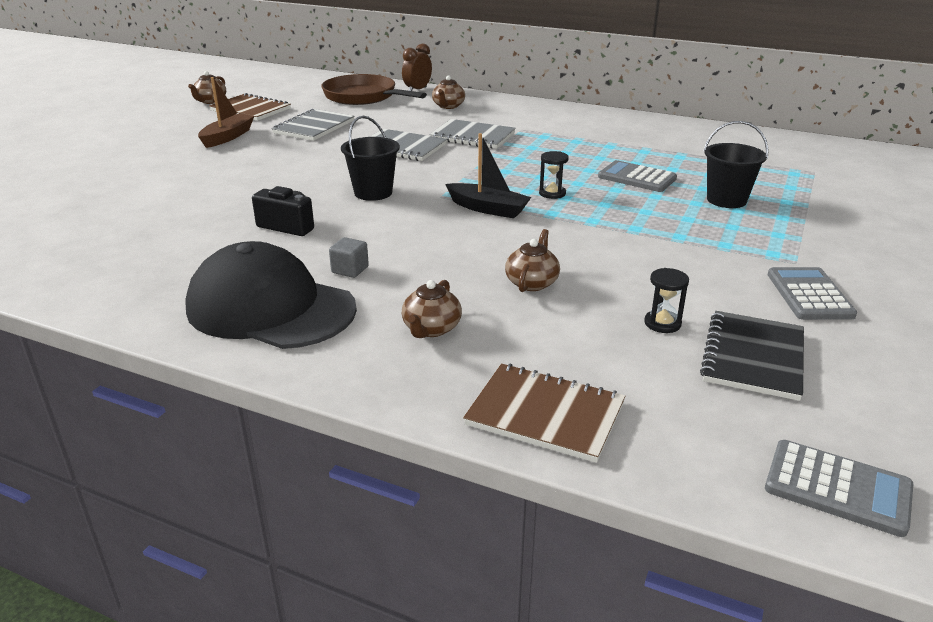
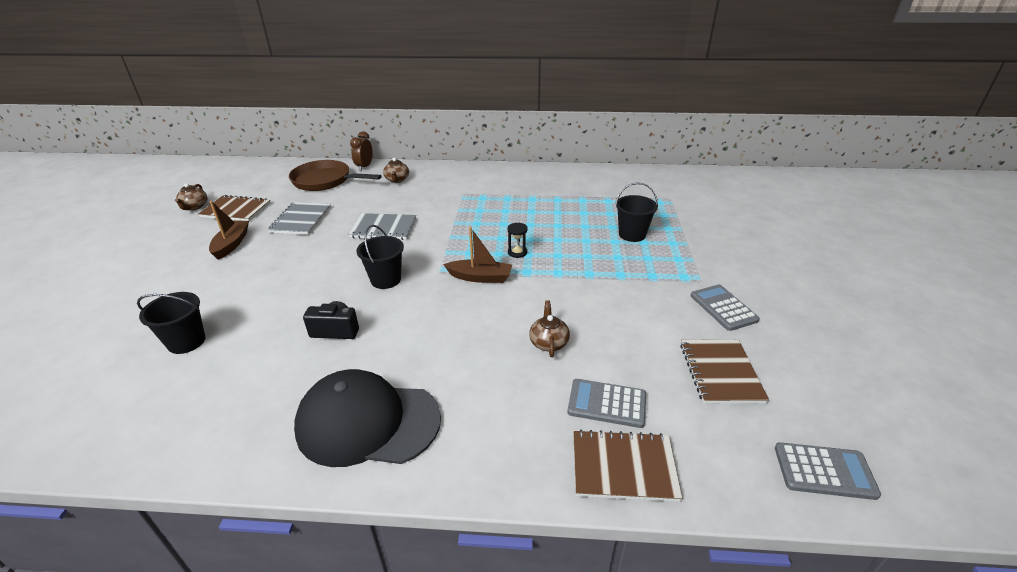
camera: 20 degrees left, 5 degrees up
(133, 208) = (186, 342): none -> black bucket
(350, 270) = (410, 364): grey cube -> none
(431, 329) = (502, 408): brown teapot -> none
(472, 136) = (431, 207): grey notebook -> none
(488, 209) = (480, 277): black boat -> brown boat
(637, 178) = (565, 226): grey calculator -> grey calculator (607, 403)
(662, 323) = (652, 358): black hourglass -> none
(753, 357) = (720, 372): black notebook -> brown notebook

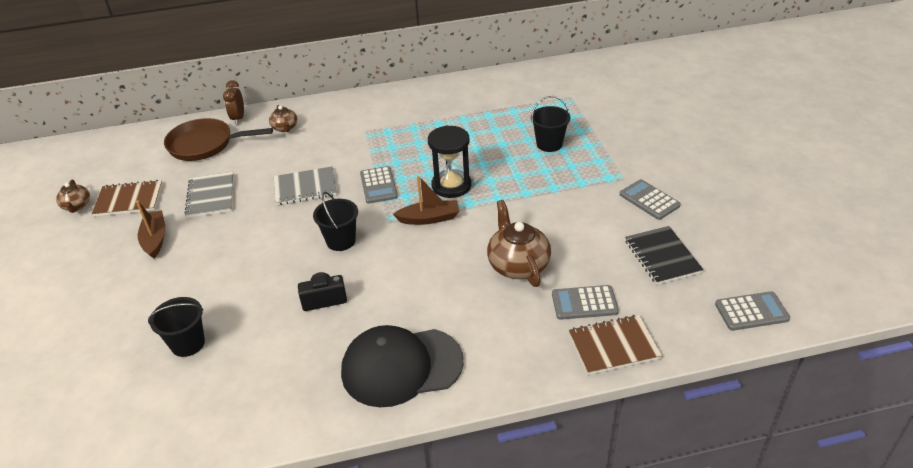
camera: 15 degrees left, 5 degrees up
(449, 239) = (378, 185): none -> grey calculator
(517, 252) = (451, 185): black hourglass -> black hourglass, size x2.08
(548, 342) = (518, 265): brown teapot -> brown teapot, size x1.79
(720, 372) = (662, 256): brown notebook -> black notebook

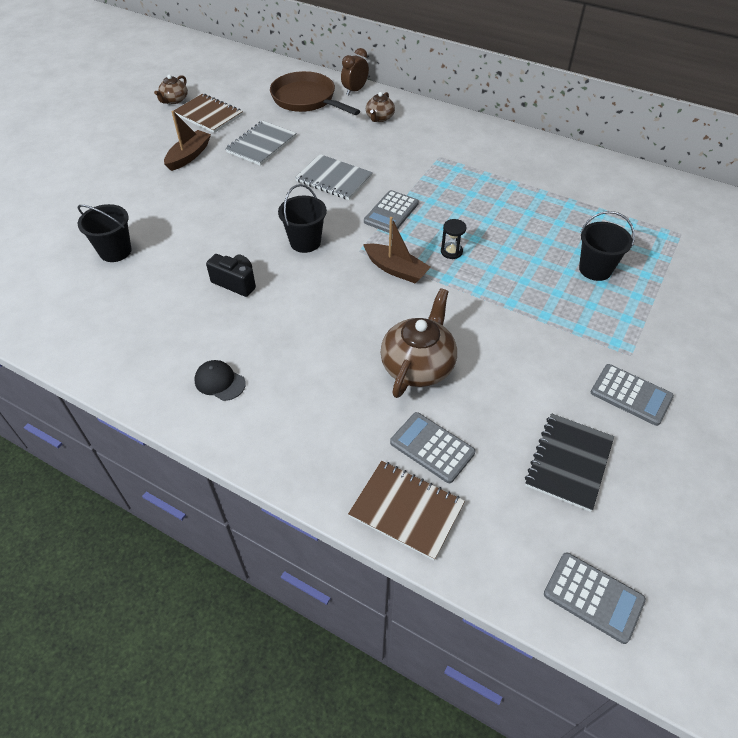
camera: 40 degrees right, 10 degrees up
(401, 366) = (219, 382): black cap -> black cap, size x0.41
(451, 185) = (451, 251): black hourglass -> black hourglass, size x0.48
(649, 200) = (631, 395): grey calculator -> grey calculator turned 120 degrees clockwise

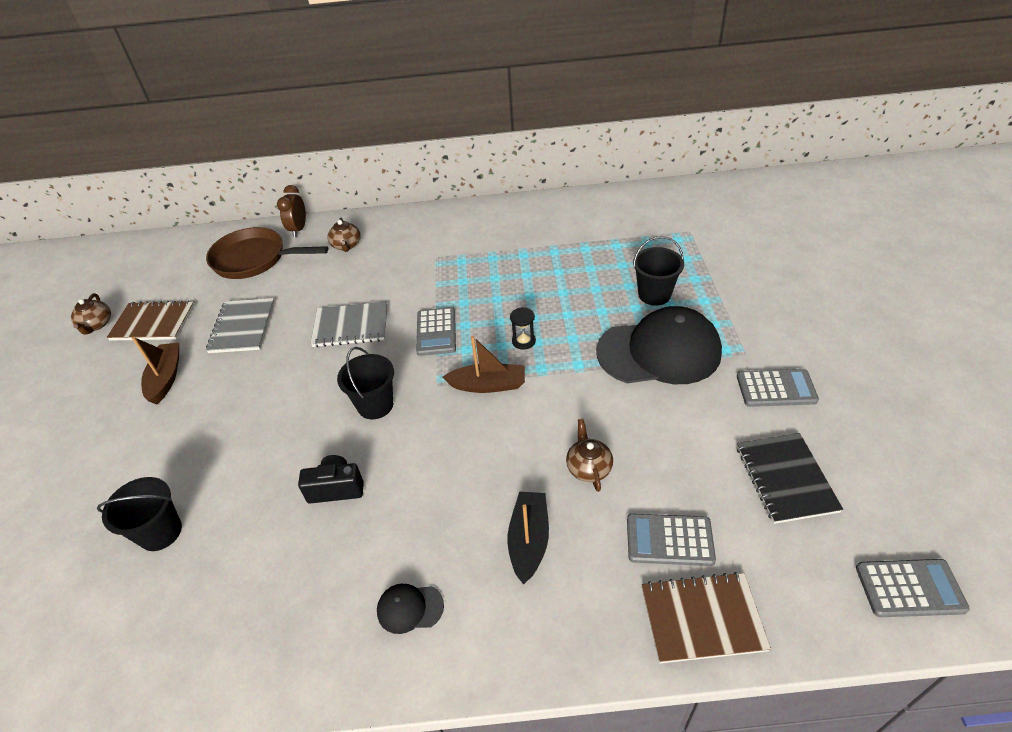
camera: 30 degrees left, 5 degrees down
(331, 388) = (529, 540): none -> black boat
(418, 365) = (588, 467): brown teapot -> brown teapot, size x0.56
(555, 315) = (659, 352): none -> black cap

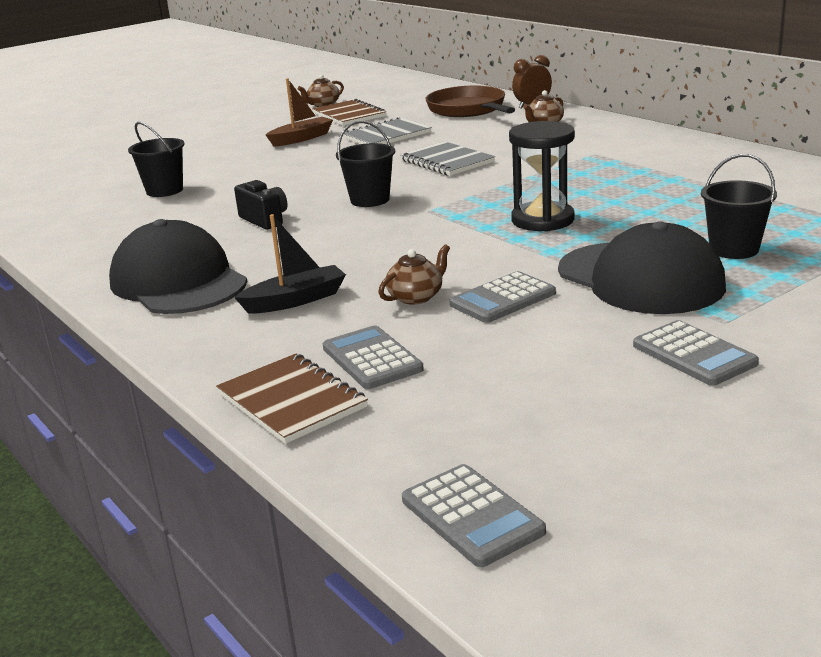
camera: 55 degrees right, 20 degrees down
(409, 608) = (178, 282): black cap -> black cap, size x2.43
(436, 332) = (493, 188): grey calculator -> grey calculator (503, 299)
(488, 385) = (459, 227): brown boat -> none
(523, 341) = (542, 220): black hourglass -> black hourglass, size x2.08
(786, 479) = (546, 397): black notebook -> none

